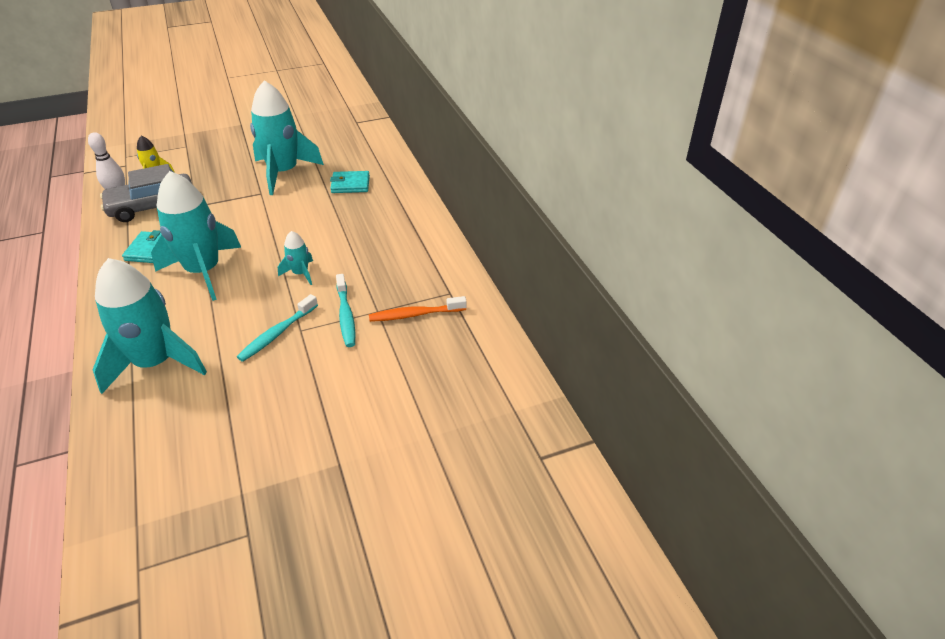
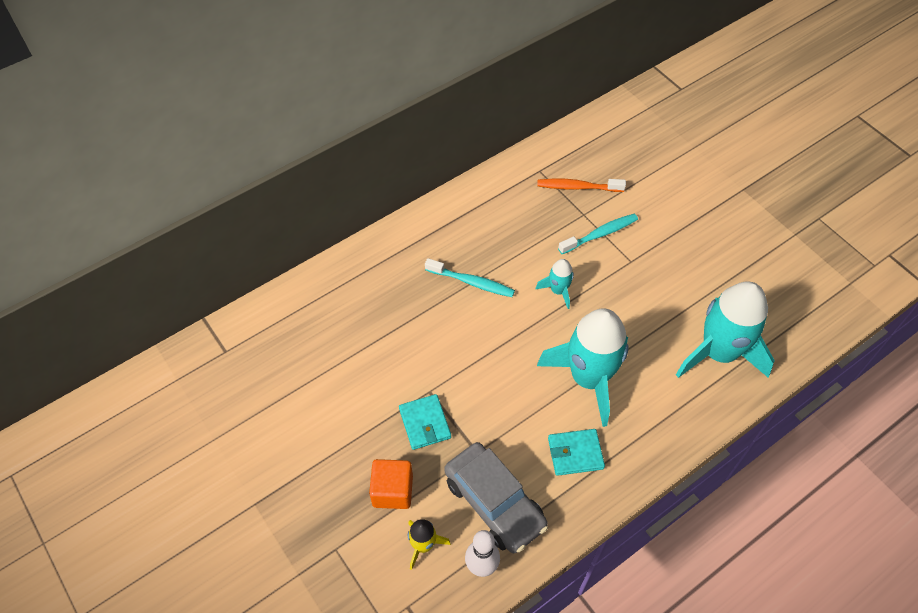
camera: 105 degrees left, 15 degrees up
(201, 169) = (392, 491): none -> orange cube
(277, 334) = (643, 276): turquoise toothbrush -> turquoise toothbrush (472, 282)
(283, 172) = (377, 386): turquoise rocket -> none
(350, 184) = (385, 304): turquoise wallet -> turquoise wallet (425, 423)
(415, 314) = (577, 187): orange toothbrush -> orange toothbrush turned 120 degrees clockwise

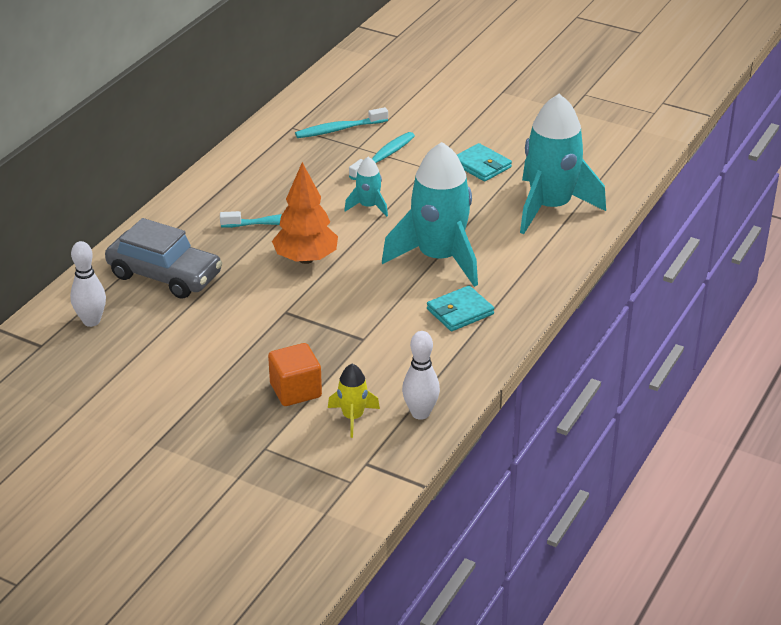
camera: 25 degrees left, 20 degrees down
(275, 339) = (91, 321): none -> white bowling pin
(425, 423) = (296, 335): turquoise wallet -> turquoise wallet (481, 165)
(476, 334) = (306, 259): none -> orange tree
(494, 503) = (404, 368): grey car -> grey car (165, 275)
(577, 187) = (339, 129): orange toothbrush -> turquoise toothbrush

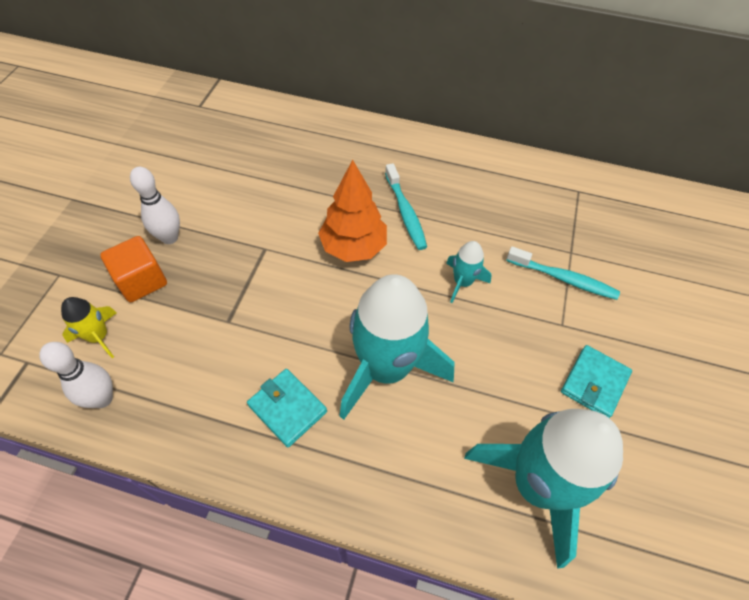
camera: 75 degrees right, 20 degrees up
(91, 321) = (233, 125): white bowling pin -> white bowling pin (169, 237)
(165, 275) = (304, 154): grey car -> none
(339, 129) = (595, 229): turquoise toothbrush -> none

